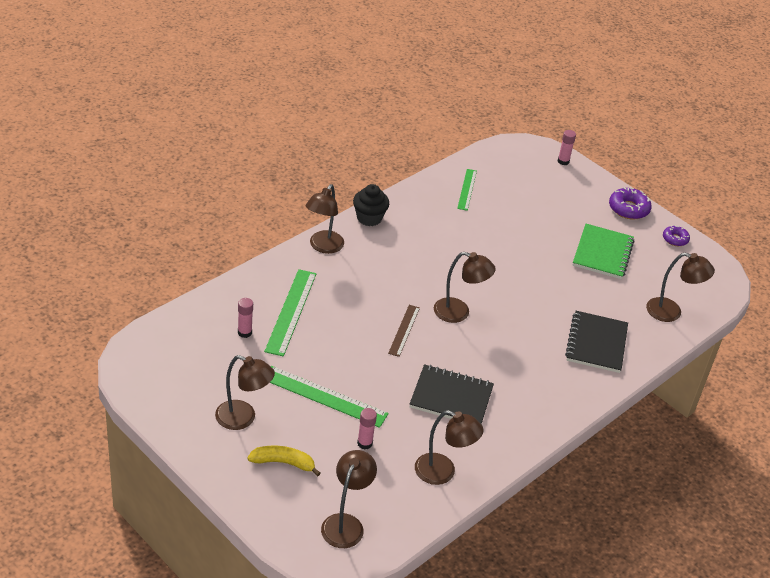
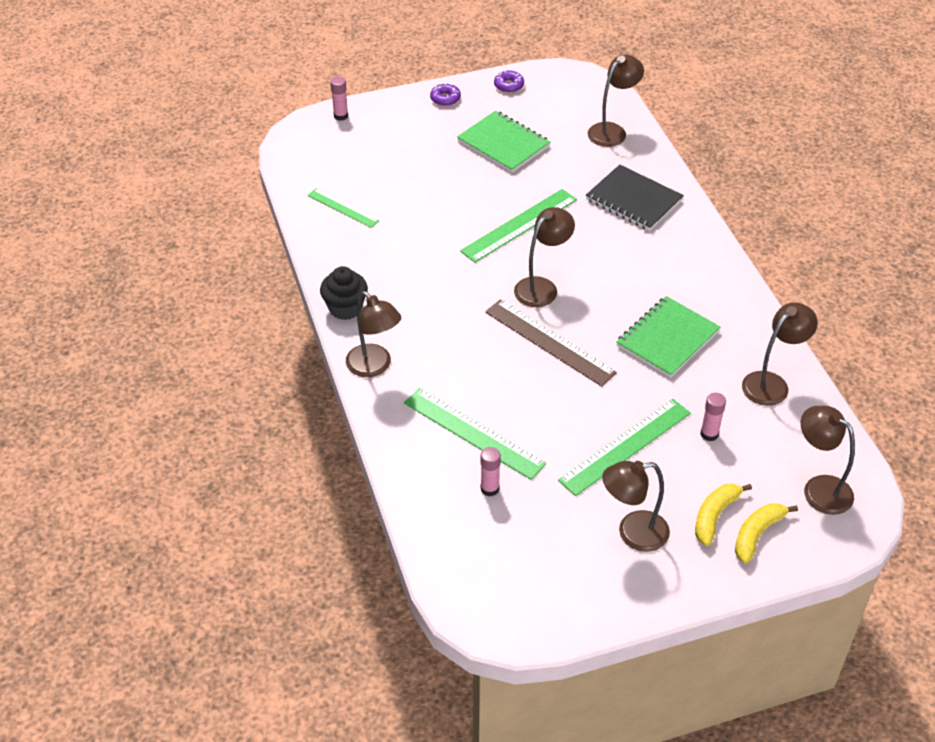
camera: 60 degrees left, 5 degrees up
(243, 418) = (632, 533): brown lamp -> brown lamp turned 150 degrees counterclockwise
(278, 492) = (757, 534): none -> yellow banana
(404, 330) = (549, 342): brown ruler -> brown ruler, size x1.67
(451, 397) = (667, 339): black notebook -> green notebook
(517, 284) = (519, 225): none -> green ruler
(628, 209) = (445, 99): purple donut -> purple donut, size x0.63

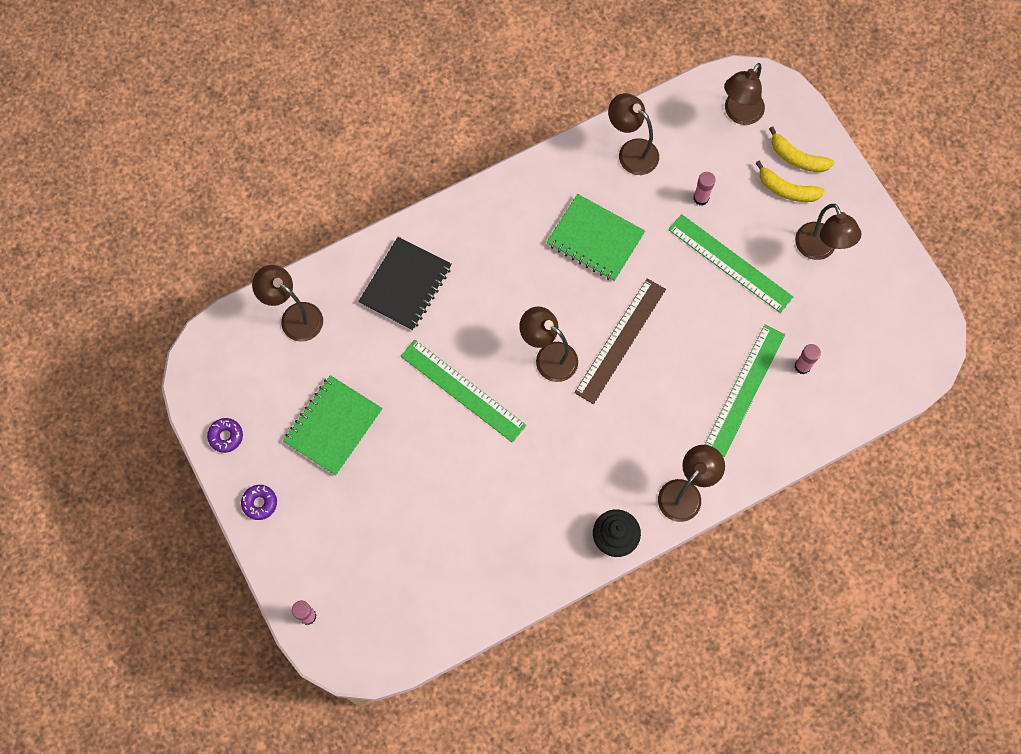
camera: 100 degrees left, 25 degrees up
(343, 208) = (467, 576): green ruler -> none

